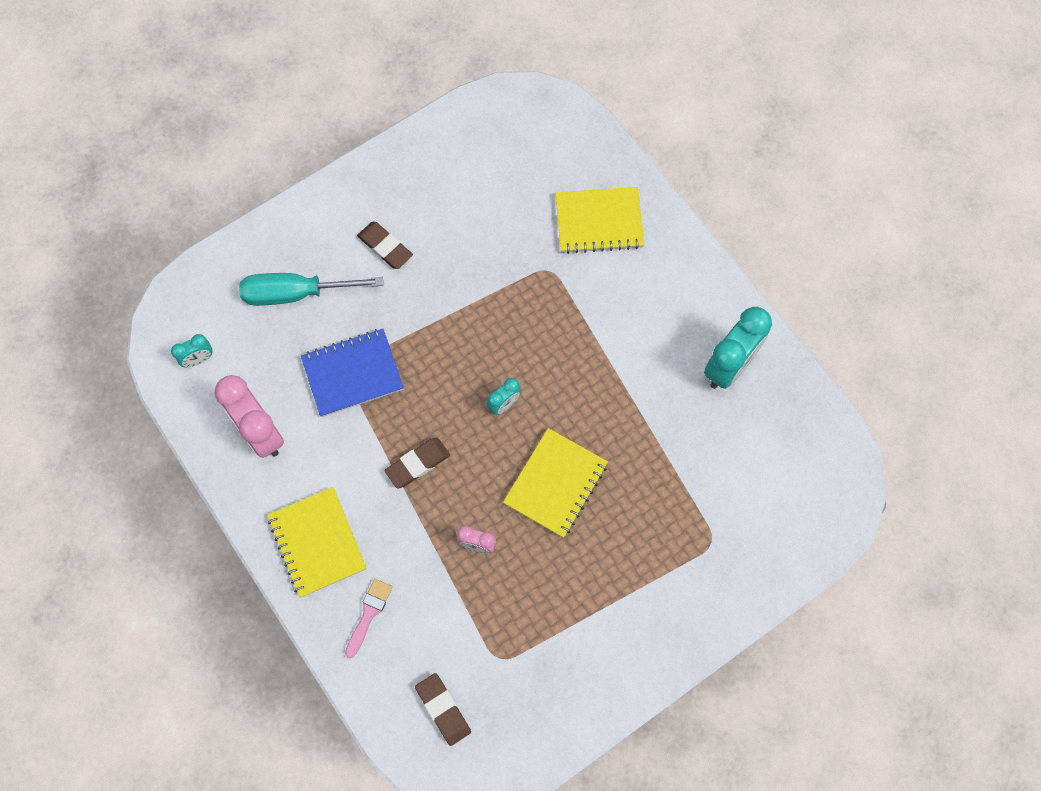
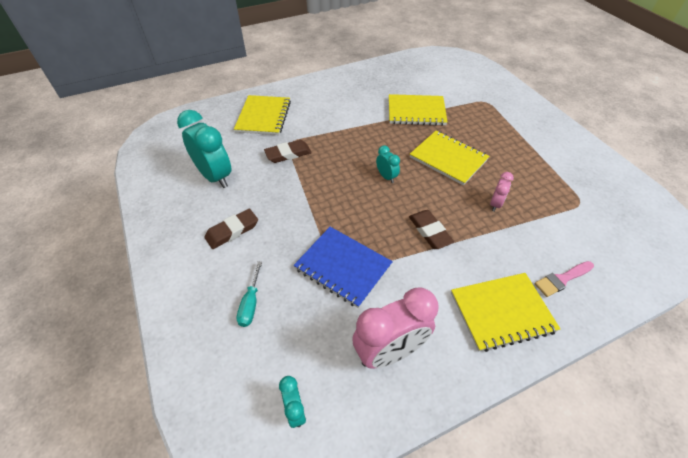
camera: 80 degrees left, 20 degrees down
(296, 293) = (251, 303): turquoise screwdriver -> turquoise screwdriver, size x0.52
(352, 374) = (343, 267): blue notebook -> blue notebook turned 45 degrees counterclockwise
(369, 614) = (562, 279): pink brush -> pink brush turned 60 degrees counterclockwise
(443, 709) = (629, 239): brown eraser -> brown eraser (288, 154)
(658, 433) = (416, 112): none -> yellow notebook
(729, 366) = (377, 81): turquoise clock -> turquoise clock (215, 176)

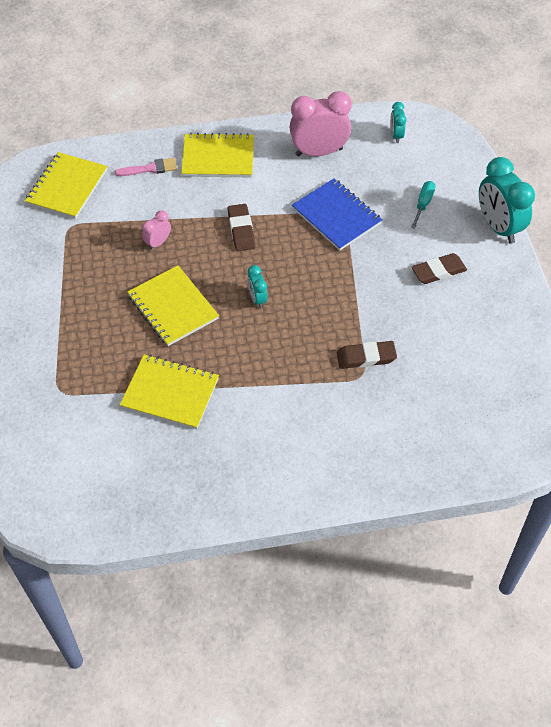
camera: 165 degrees left, 5 degrees up
(215, 176) = (458, 343): turquoise clock -> turquoise clock (498, 227)
(263, 117) = (391, 433): yellow notebook -> yellow notebook (67, 187)

